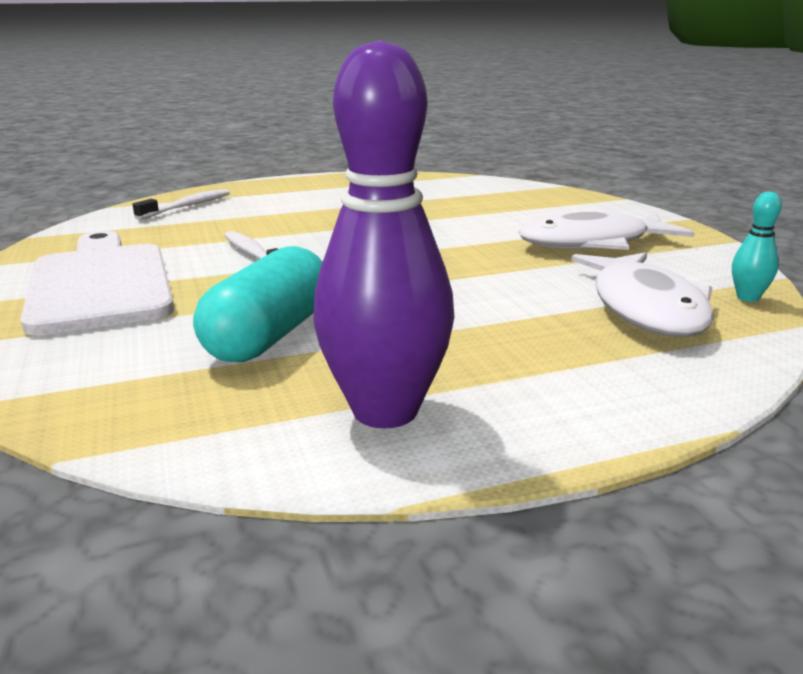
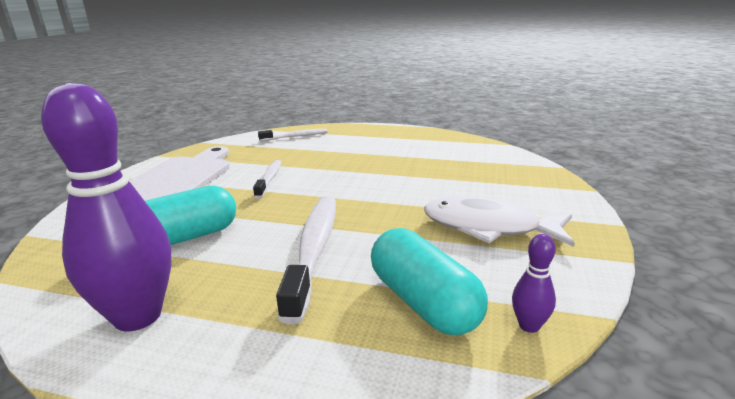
camera: 35 degrees right, 0 degrees up
(461, 301) = (314, 249): none -> white toothbrush
(645, 308) = (423, 302): white fish -> turquoise capsule
(747, 298) = (529, 326): turquoise bowling pin -> purple bowling pin

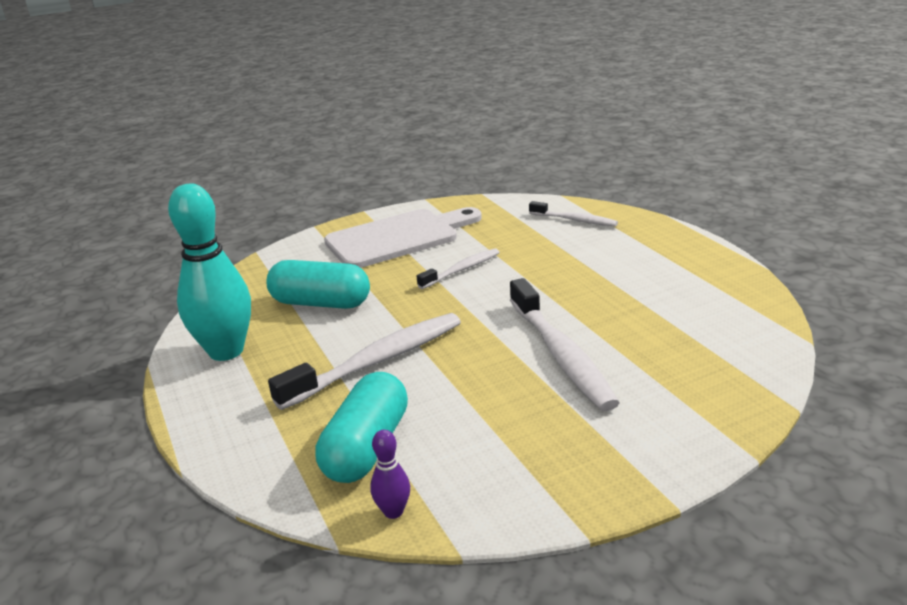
camera: 50 degrees right, 5 degrees up
(138, 316) = (226, 351): purple bowling pin -> turquoise bowling pin
(425, 192) = (561, 355): none -> white toothbrush
(488, 227) = (537, 424): white fish -> none

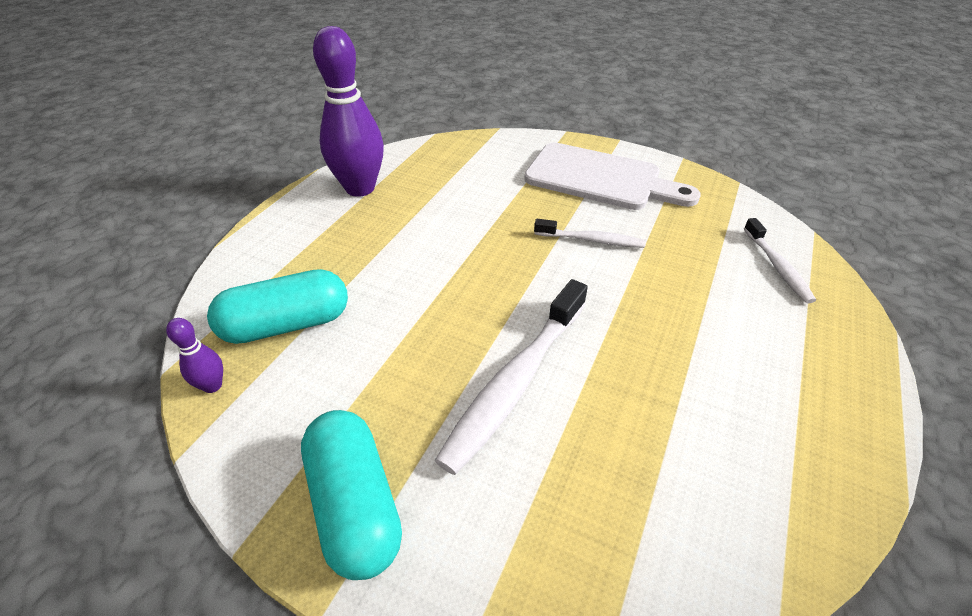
camera: 50 degrees right, 15 degrees up
(226, 351) = (360, 188): turquoise bowling pin -> purple bowling pin
(320, 303) = (460, 194): turquoise capsule -> turquoise capsule (355, 504)
(378, 361) = (407, 267): white toothbrush -> none

